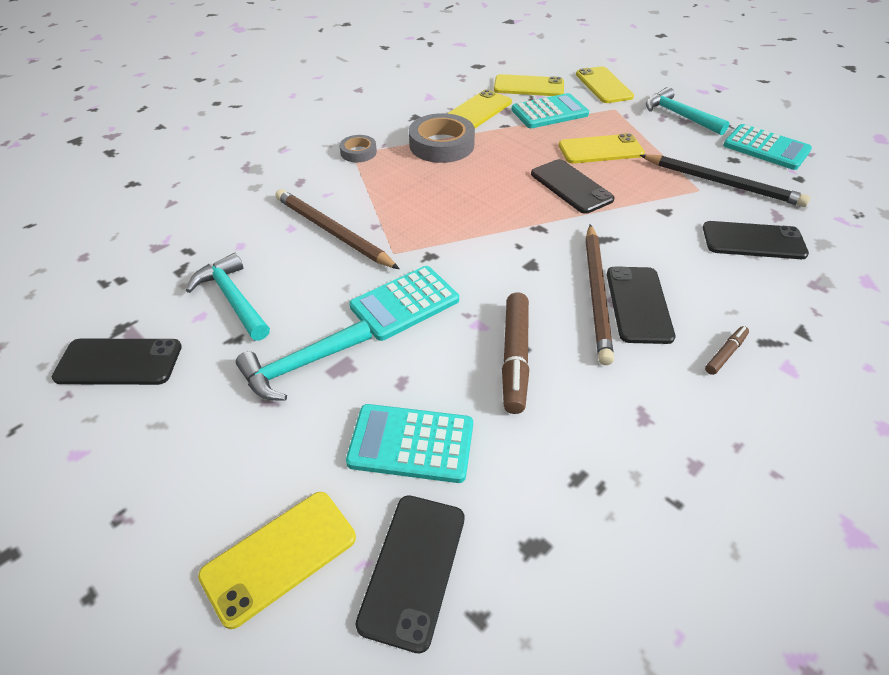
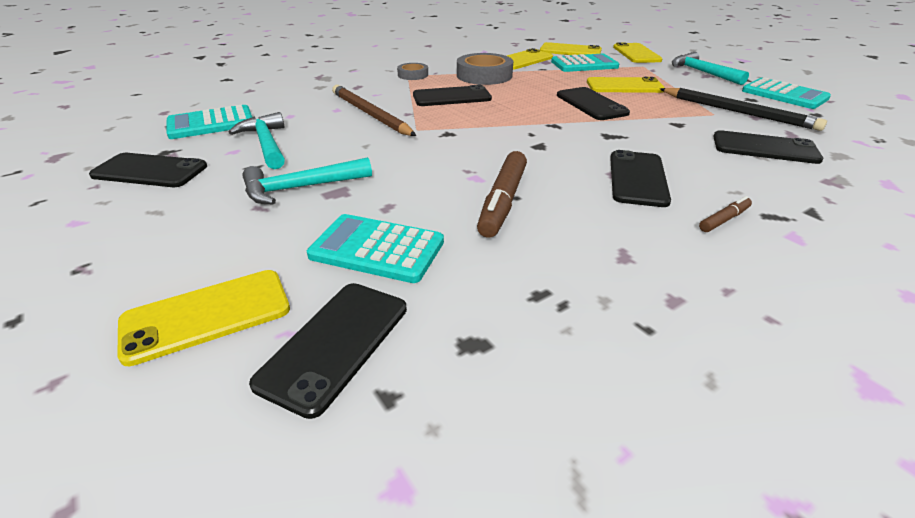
camera: 10 degrees right, 10 degrees down
(404, 303) = (413, 159): turquoise calculator -> turquoise calculator (211, 123)
(415, 190) = (452, 97): none -> black phone
(597, 294) = (597, 168): brown pencil -> none

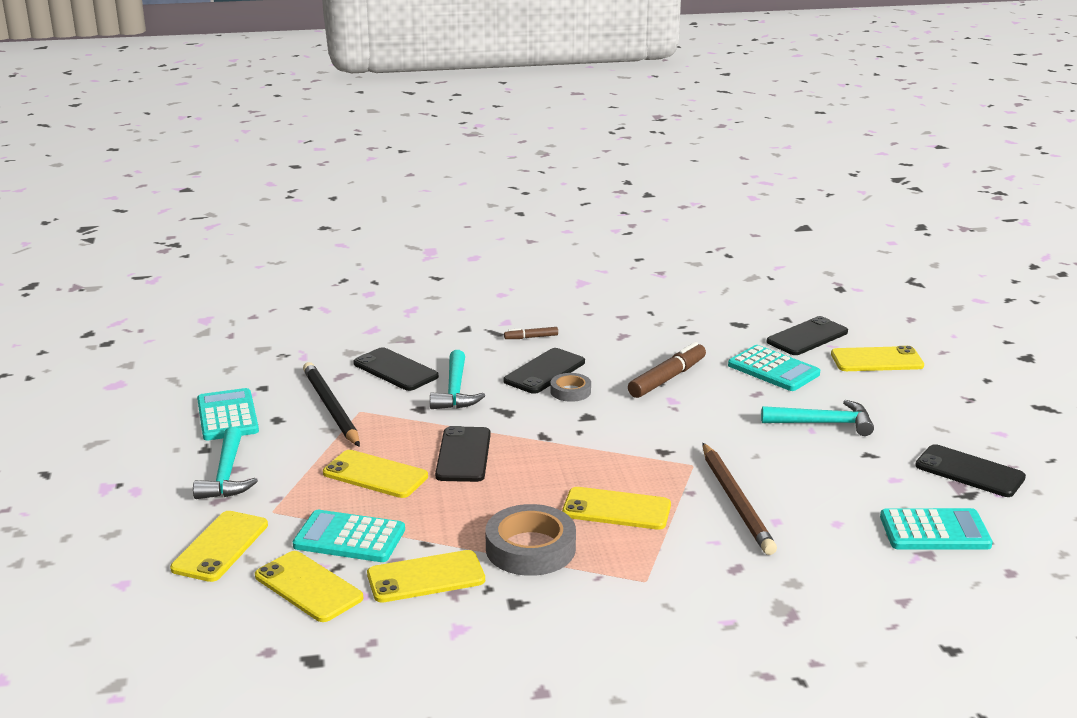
camera: 155 degrees left, 10 degrees down
(266, 144) = (861, 481): turquoise hammer -> turquoise hammer (455, 391)
(413, 75) = (637, 579): grey tape -> grey tape (570, 391)
(452, 97) = (616, 509): black phone -> yellow phone

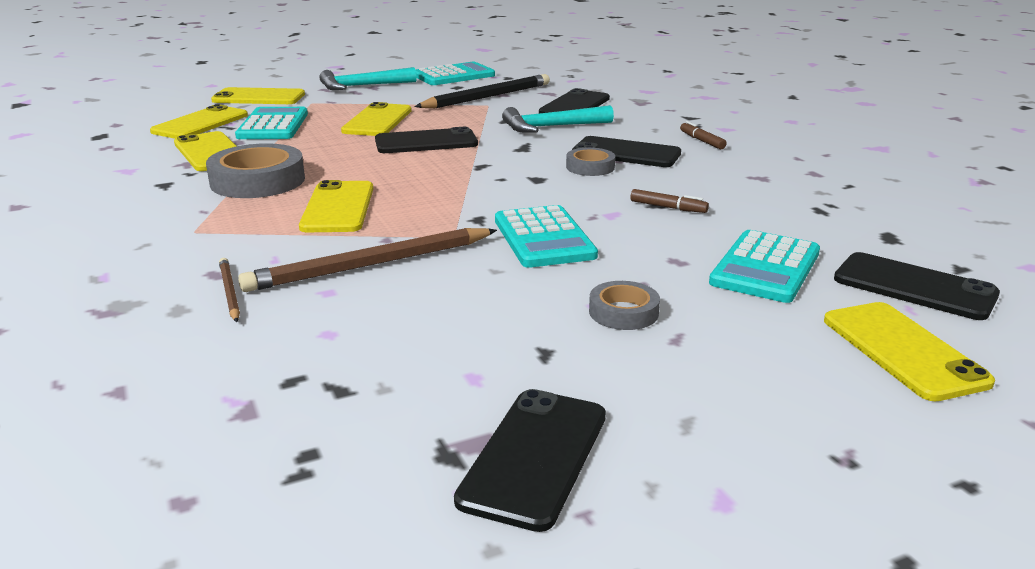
camera: 75 degrees right, 0 degrees up
(667, 378) = (668, 207): brown marker -> brown marker, size x0.51
(769, 561) = (229, 292): none -> brown pencil
(824, 423) = (623, 312): turquoise hammer -> grey tape
(934, 531) = (315, 418): turquoise calculator -> turquoise calculator (543, 238)

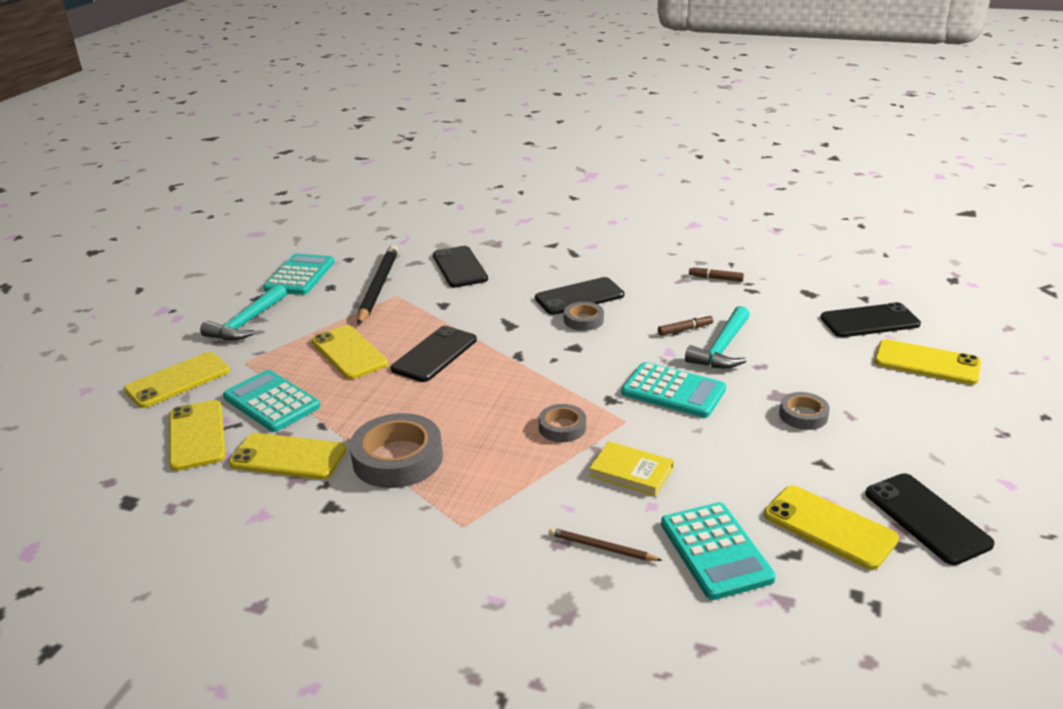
camera: 45 degrees left, 5 degrees up
(338, 207) = (510, 444): yellow phone -> yellow phone (829, 527)
(371, 265) = (631, 472): brown pencil -> yellow book
(397, 216) = (562, 427): none -> grey tape
(551, 127) = (487, 296): turquoise hammer -> turquoise hammer (722, 348)
(702, 141) = (599, 264): brown marker -> brown marker (715, 278)
(765, 268) = (801, 346): turquoise calculator -> turquoise calculator (715, 551)

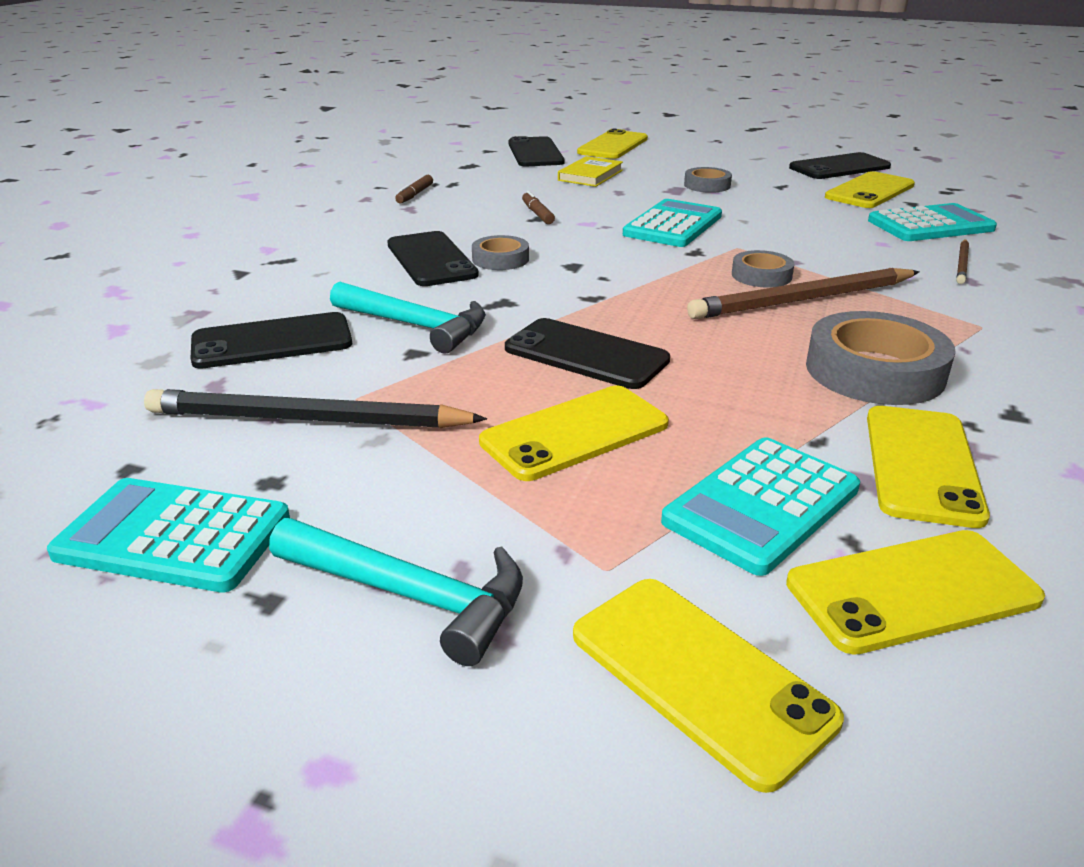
camera: 90 degrees left, 0 degrees up
(514, 442) = (803, 300): none -> brown pencil
(631, 472) = (831, 248): yellow book -> yellow book (590, 175)
(722, 348) = (582, 202): turquoise hammer -> turquoise hammer (416, 326)

